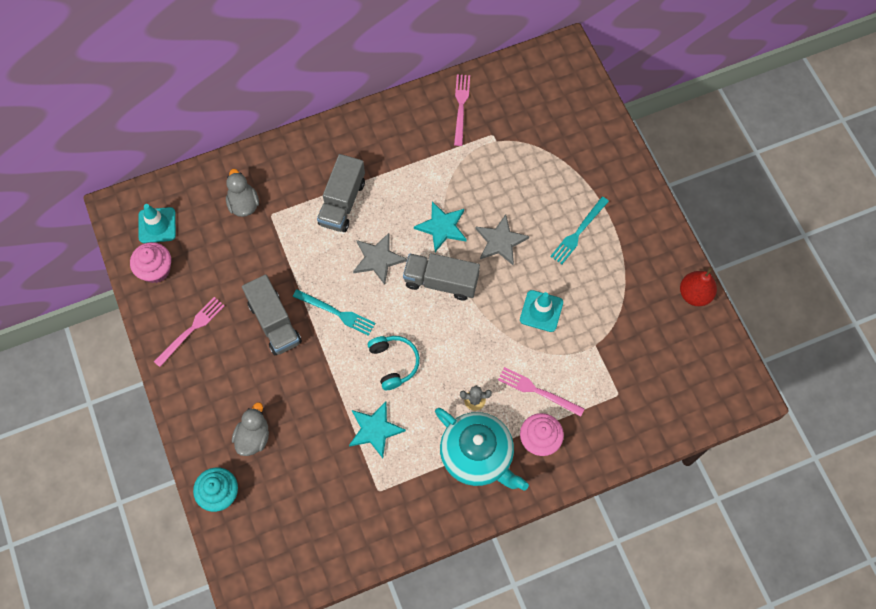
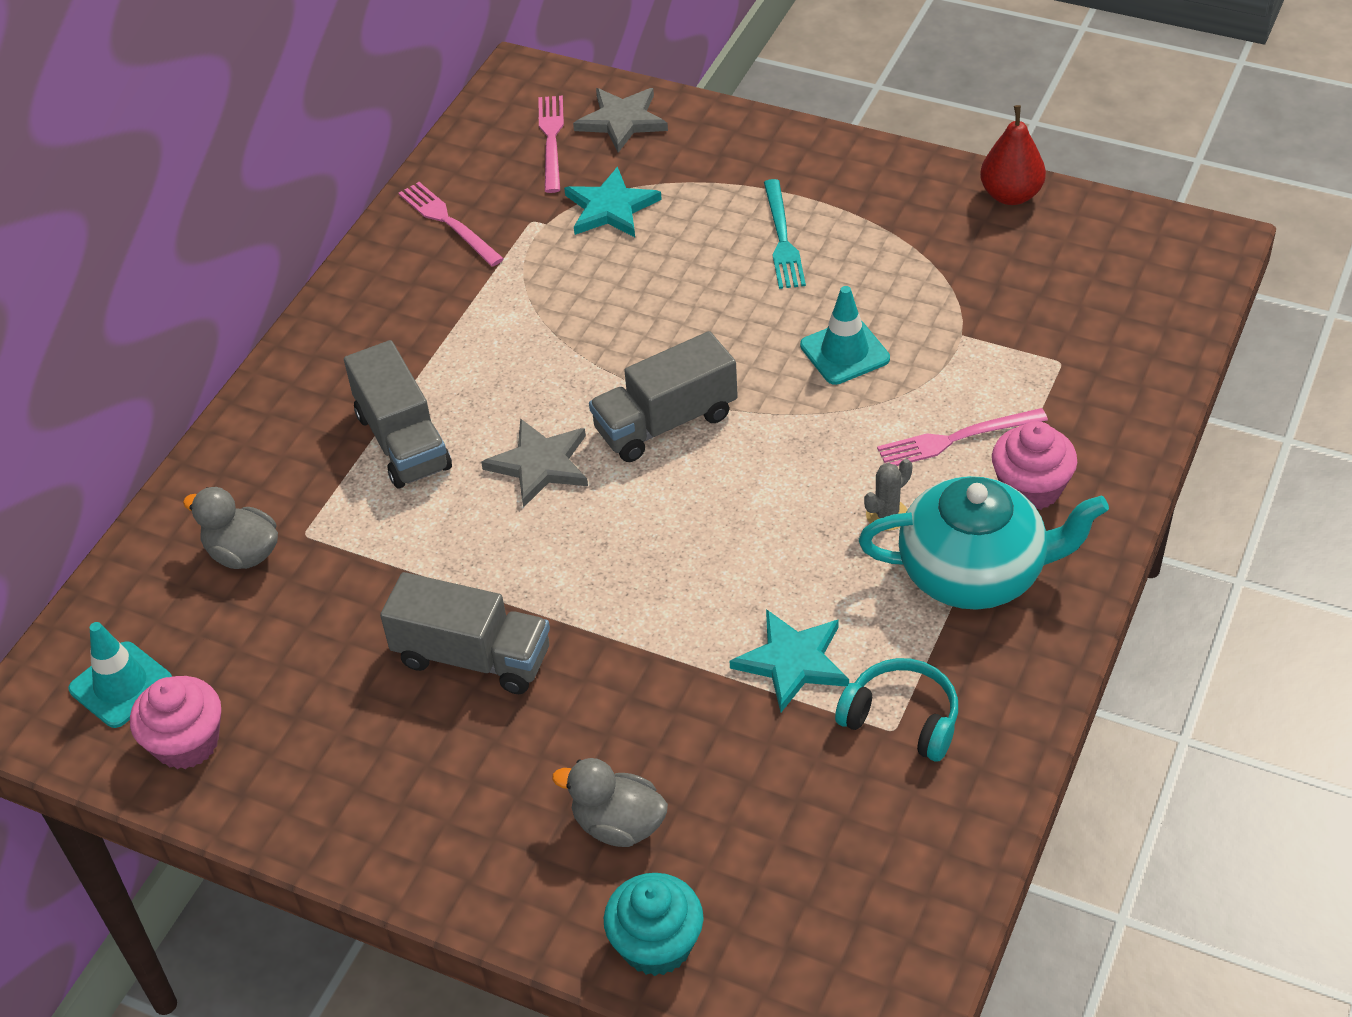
camera: 40 degrees left, 20 degrees down
(191, 330) = (344, 772): pink fork -> pink fork (551, 140)
(253, 437) = (618, 825): grey duck -> grey duck turned 45 degrees counterclockwise
(336, 313) = (556, 571): turquoise fork -> none
(394, 363) = (718, 563): turquoise headphones -> turquoise headphones (902, 718)
(442, 227) = (588, 364): turquoise star -> turquoise star (611, 208)
(500, 241) = (691, 321): grey star -> grey star (622, 121)

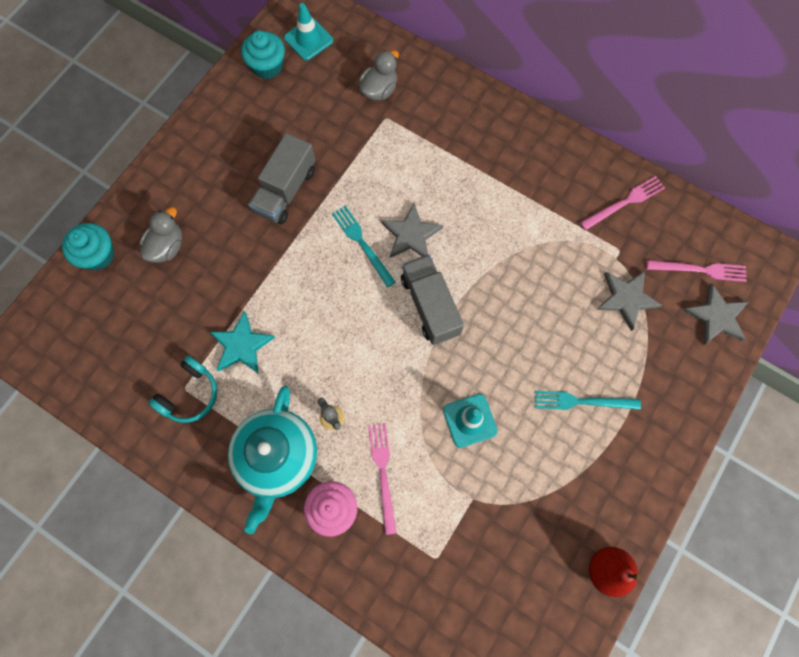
camera: 95 degrees right, 25 degrees up
(187, 743) = (267, 66): pink cupcake -> turquoise cupcake
(403, 441) = (443, 167): grey truck -> none
(566, 527) = (362, 243): none -> turquoise fork
(611, 208) = (626, 298): turquoise star -> grey star

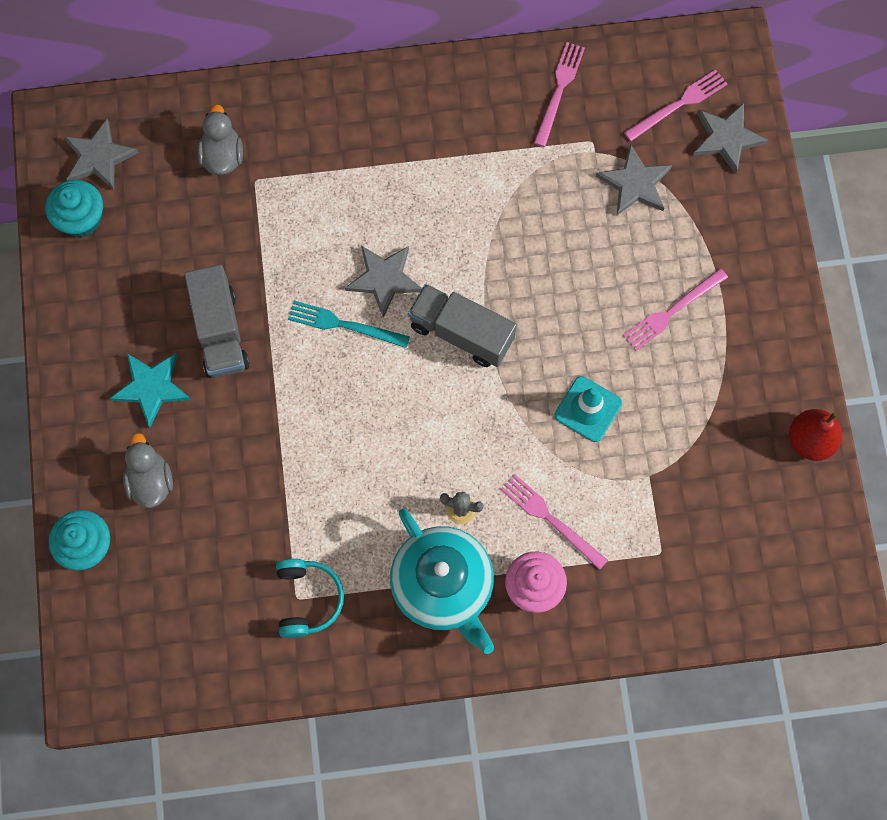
camera: 40 degrees left, 0 degrees up
(241, 345) = (315, 514): turquoise star -> turquoise star (151, 387)
(308, 39) = (99, 157): turquoise traffic cone -> grey star
(582, 401) = (672, 311): turquoise fork -> pink fork

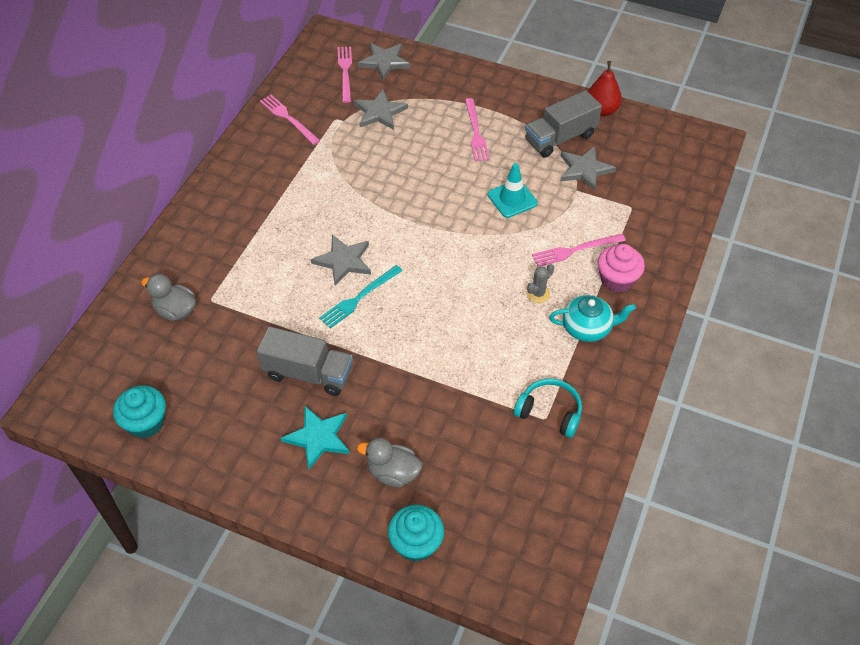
camera: 60 degrees left, 20 degrees down
(99, 157) = (107, 388): grey star -> grey star (584, 170)
(443, 586) = (587, 328): turquoise teapot -> turquoise teapot, size x0.63
(461, 333) = (413, 238): grey truck -> grey truck (560, 138)

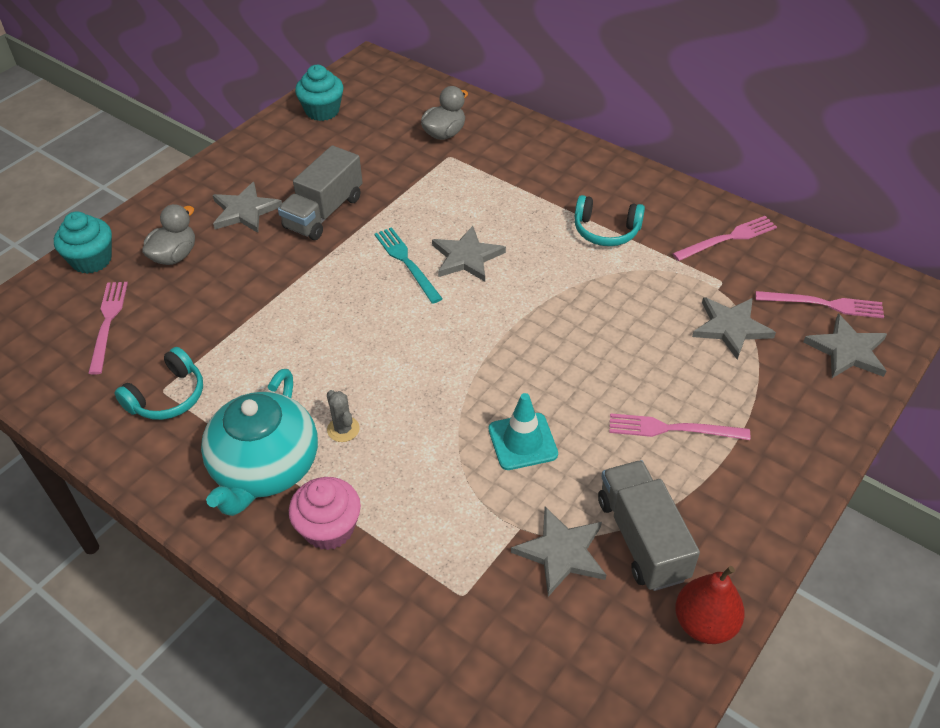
camera: 105 degrees right, 5 degrees down
(293, 183) = (606, 231): none -> turquoise headphones
(318, 437) = (245, 211): turquoise star -> grey star
(575, 250) = (401, 492): pink fork -> pink fork (108, 323)
(587, 328) = (265, 468): turquoise teapot -> turquoise teapot, size x1.60

